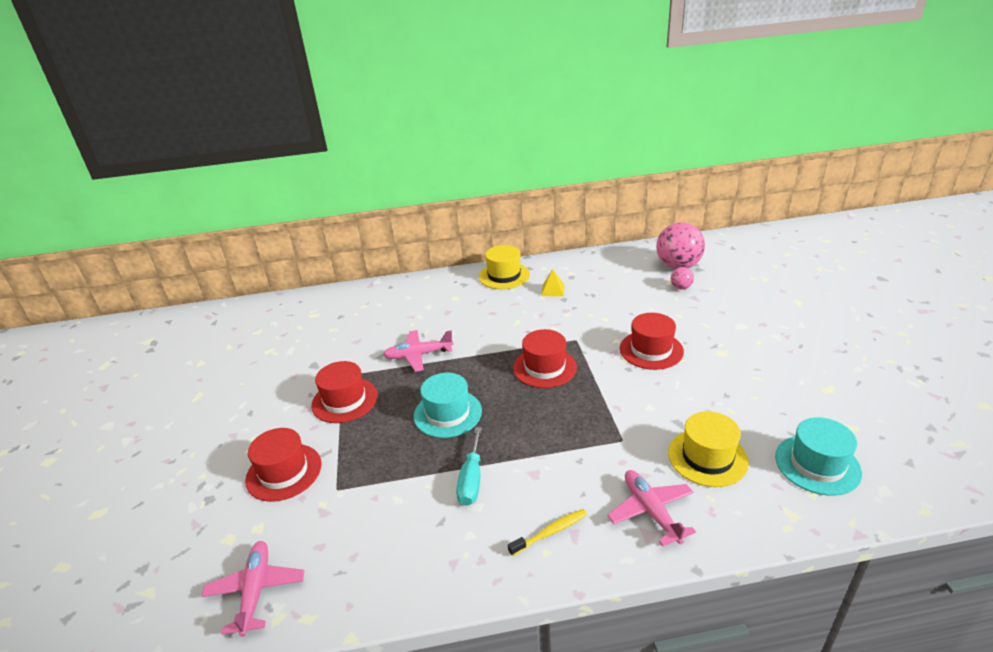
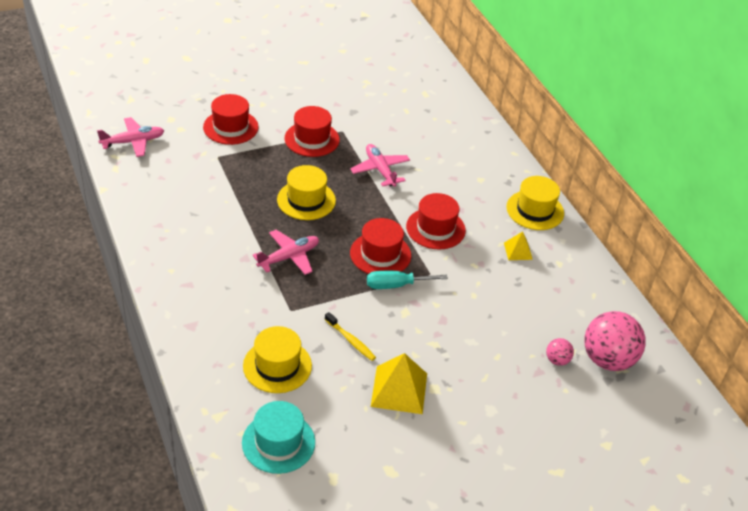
camera: 70 degrees right, 10 degrees up
(447, 413) = (306, 200): turquoise hat -> yellow hat
(471, 480) = (234, 224): turquoise screwdriver -> turquoise screwdriver (396, 285)
(550, 532) = (188, 271): yellow toothbrush -> yellow toothbrush (351, 340)
(651, 350) = (426, 331): red hat -> red hat (435, 228)
(651, 511) = (213, 327): pink plane -> pink plane (289, 257)
(727, 373) = (399, 389): none -> yellow pyramid

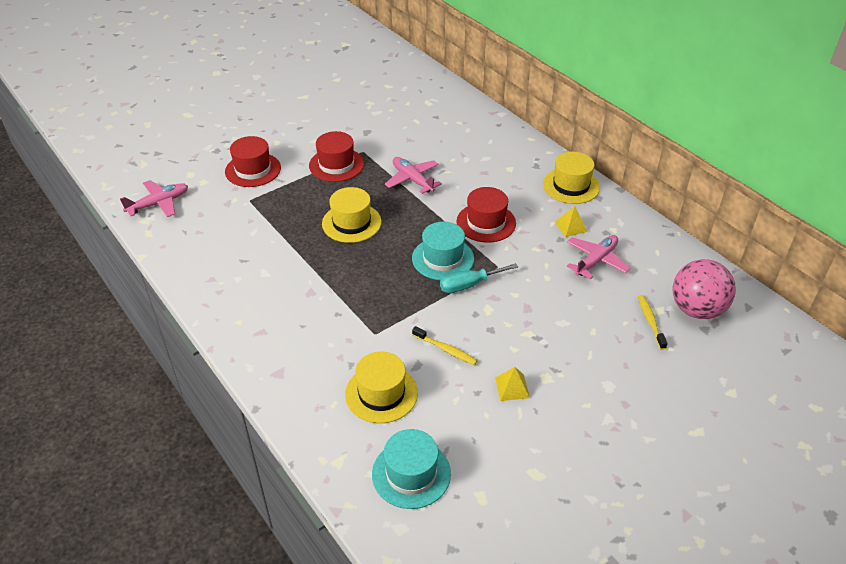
camera: 10 degrees left, 0 degrees up
(289, 257) = (354, 281): pink plane -> pink plane (596, 260)
(380, 254) = (443, 258): red hat -> turquoise hat
(399, 389) = (512, 387): yellow pyramid -> yellow pyramid, size x0.55
(557, 360) = (650, 321): pink ball -> yellow toothbrush

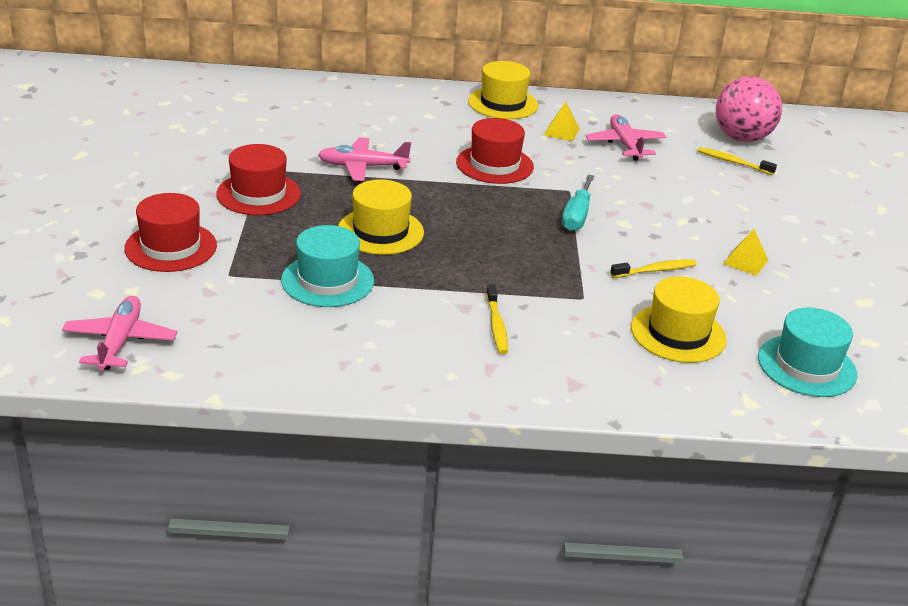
camera: 55 degrees left, 10 degrees down
(305, 313) = (496, 325): none -> yellow toothbrush
(443, 258) = (517, 210): turquoise hat -> turquoise hat (327, 281)

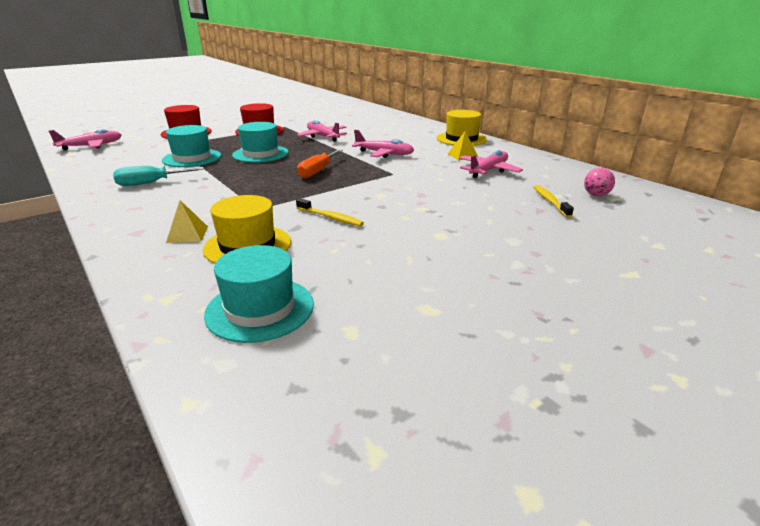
camera: 55 degrees right, 5 degrees down
(380, 231) = (260, 154): yellow hat -> turquoise hat
(494, 164) = (384, 154): red hat -> pink plane
(496, 325) = (189, 197): yellow toothbrush -> none
(505, 224) = (317, 171): none -> orange screwdriver
(577, 216) = (363, 182): turquoise screwdriver -> turquoise screwdriver (150, 183)
(741, 138) = (596, 195): pink ball -> pink ball, size x0.46
(745, 261) = (401, 241): yellow pyramid -> yellow pyramid (187, 234)

